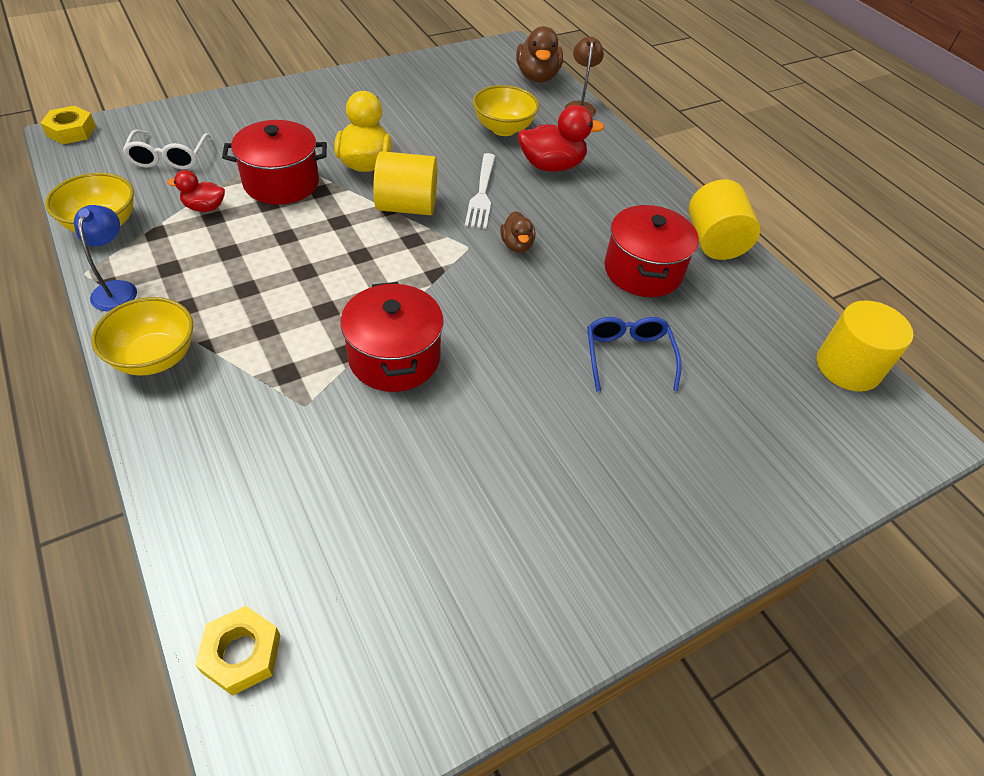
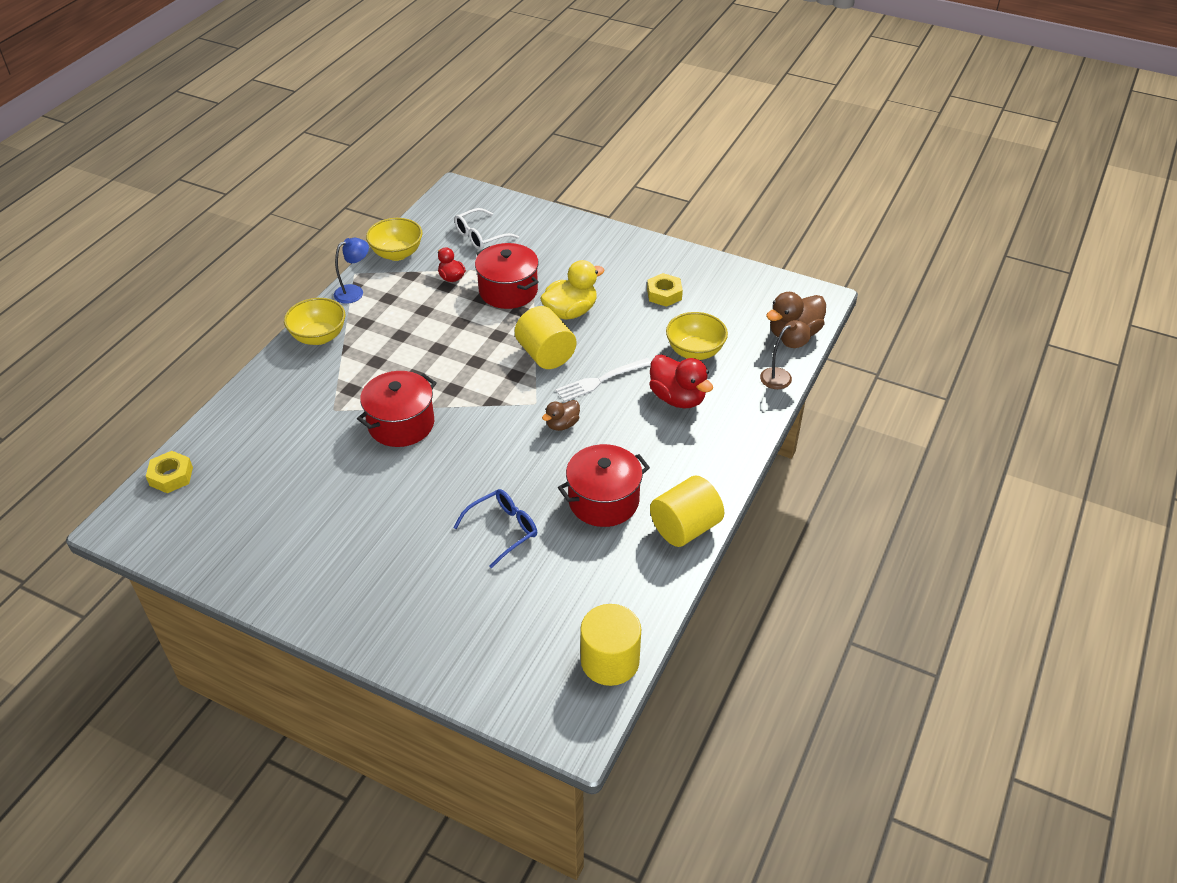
camera: 60 degrees right, 5 degrees down
(71, 131) = (462, 189): yellow nut -> yellow nut (664, 294)

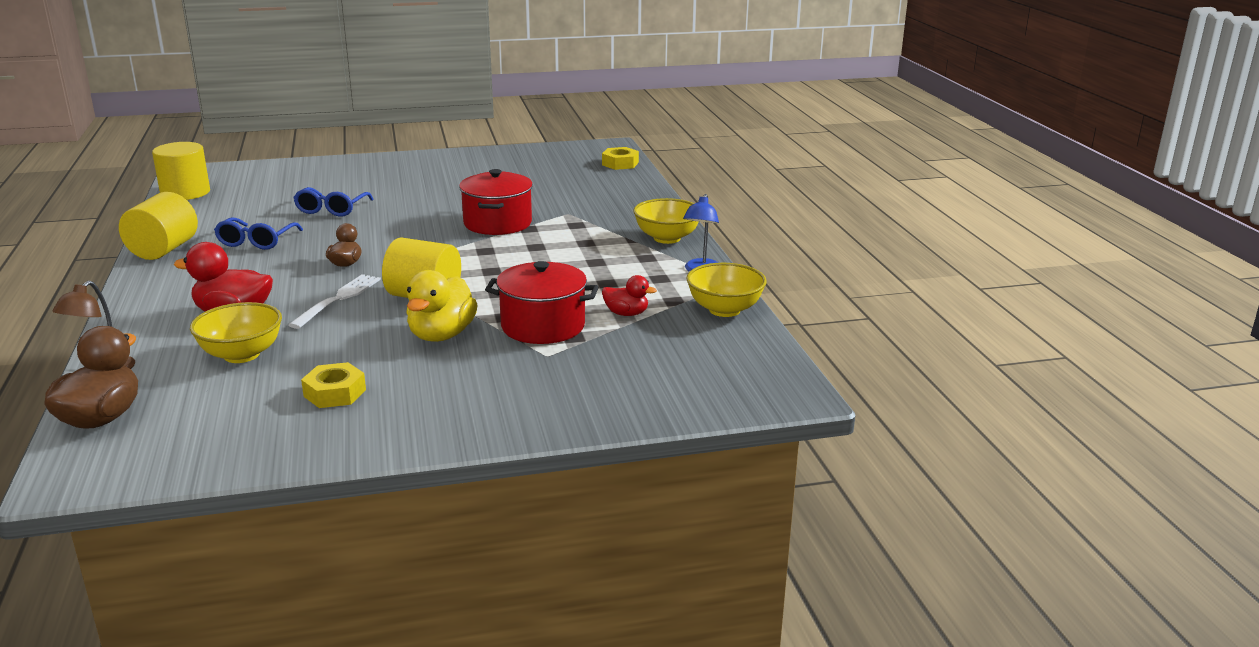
camera: 140 degrees right, 20 degrees down
(481, 236) = (664, 360): white glasses -> none
(603, 501) = (256, 241): red pot -> blue glasses

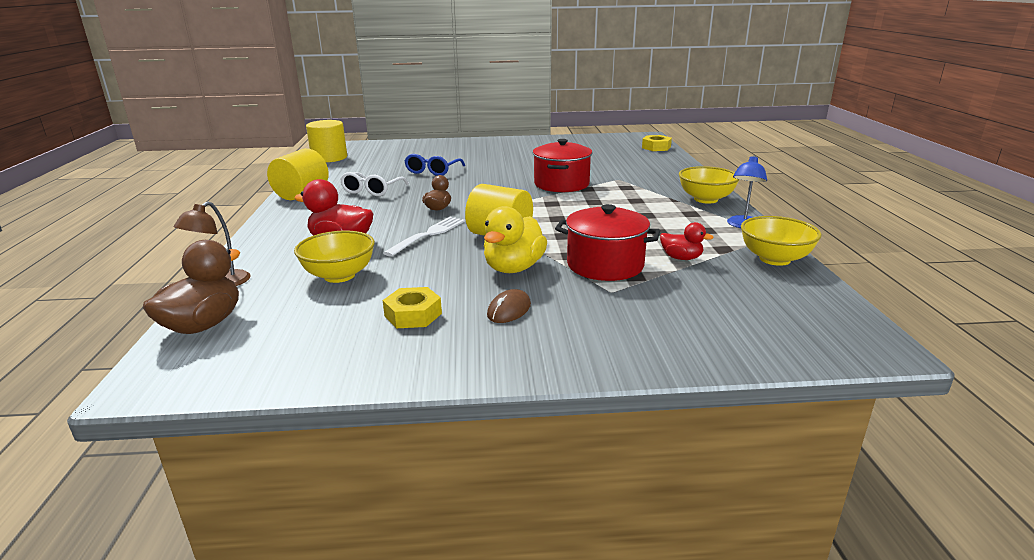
camera: 10 degrees right, 0 degrees up
(256, 241) = (372, 190): blue glasses -> white glasses
(438, 381) = (509, 310): none -> brown mouse

